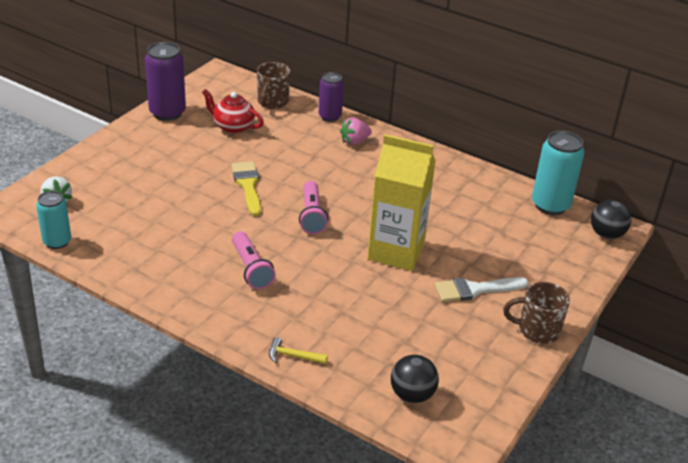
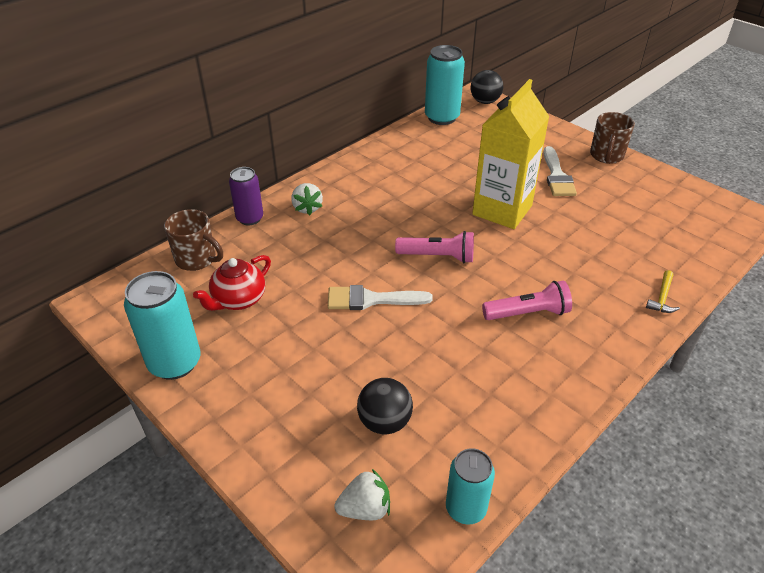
camera: 75 degrees left, 5 degrees up
(167, 113) = (175, 363): purple can -> turquoise can
(248, 185) = (371, 299): yellow brush -> white brush
(354, 141) = (307, 208): pink strawberry -> white strawberry
(412, 395) = (697, 232): black ball -> black ball (384, 422)

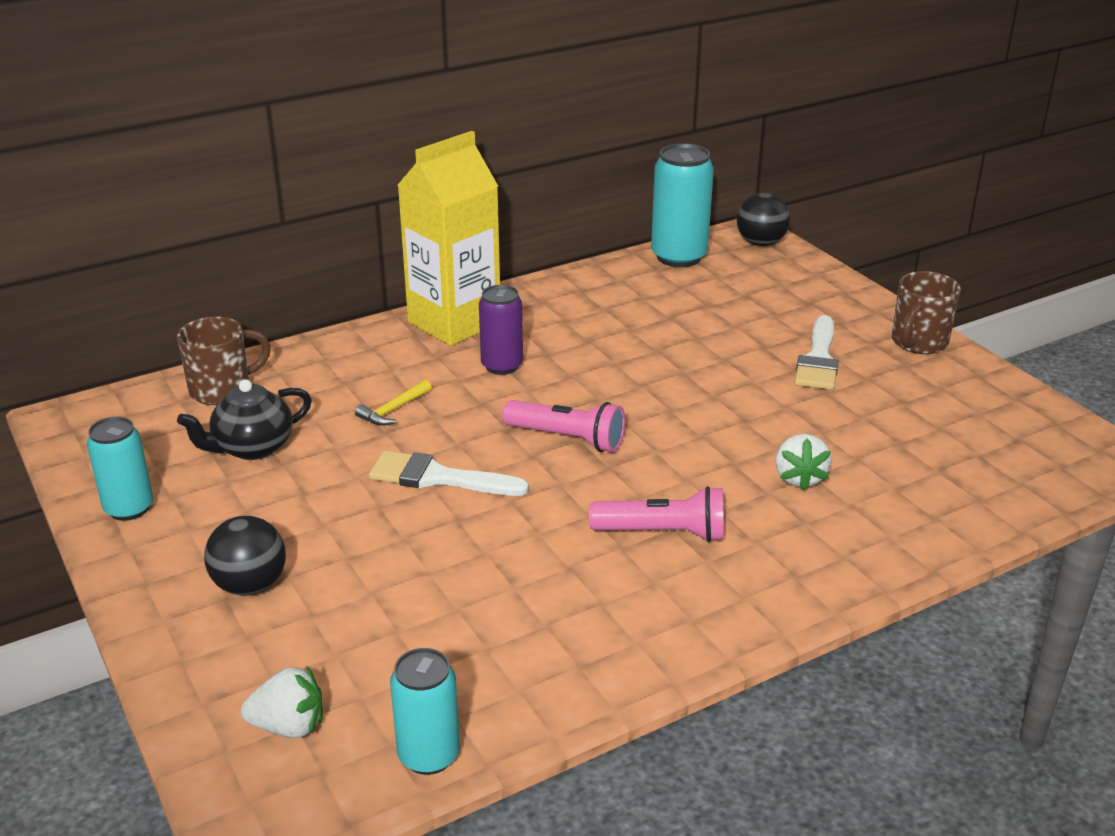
camera: 15 degrees right, 10 degrees down
(175, 363) = (129, 508): turquoise can -> turquoise can, size x0.65
(197, 259) = (222, 390): brown mug -> brown mug turned 75 degrees counterclockwise
(238, 300) = (252, 448): red teapot -> black teapot
(250, 218) = (321, 350): purple can -> purple can (502, 366)
(307, 208) = (409, 349): white strawberry -> white strawberry (799, 478)
(384, 422) = (373, 630): black ball -> black ball (250, 585)
(502, 210) = (702, 393): yellow carton -> yellow carton (454, 323)
(662, 297) = (893, 548): yellow hammer -> yellow hammer (393, 410)

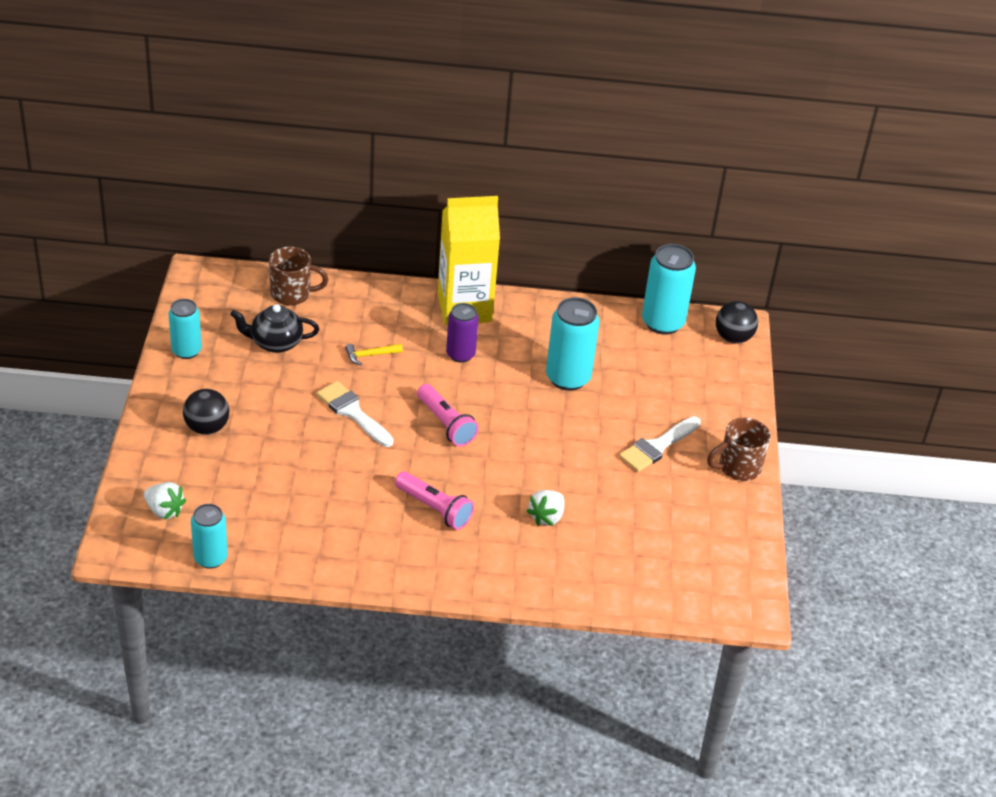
camera: 30 degrees right, 10 degrees up
(647, 339) = (568, 378): none -> turquoise can

